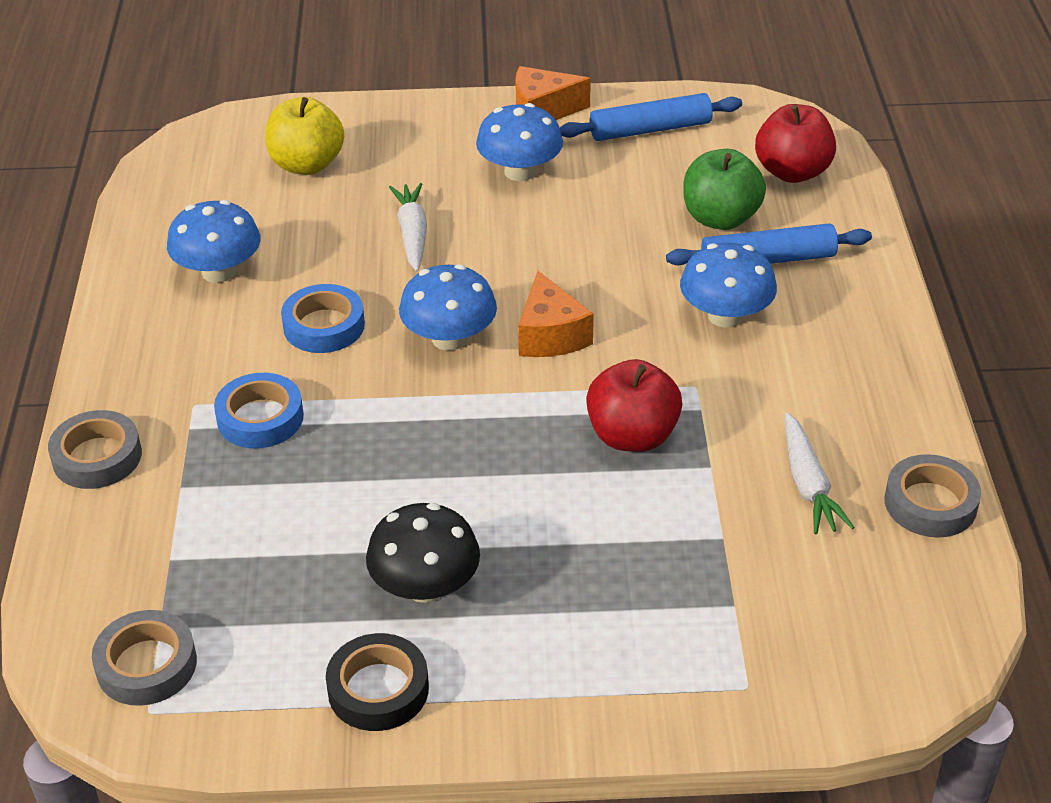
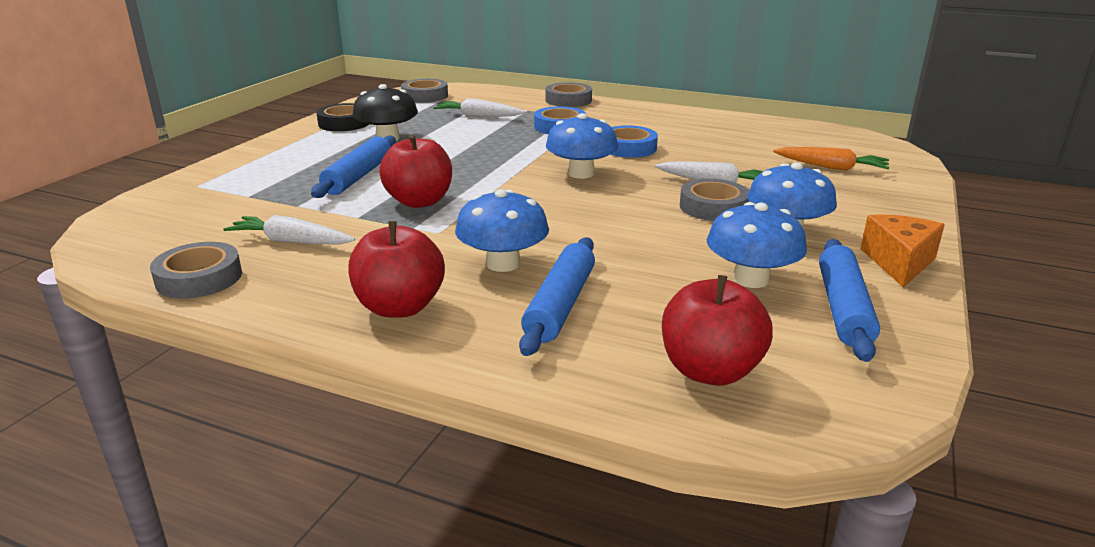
camera: 115 degrees right, 15 degrees down
(218, 272) = (709, 133): blue mushroom -> blue mushroom (751, 279)
(249, 531) = (478, 116): none -> white carrot
(307, 164) = (831, 167): yellow apple -> orange carrot
(488, 222) = (713, 207): none -> grey tape
(550, 335) = (551, 200): orange cheese -> none
(596, 533) = (358, 176): none -> blue rolling pin
(720, 218) = (648, 301): green apple -> none
(852, 344) = (400, 307): none -> red apple

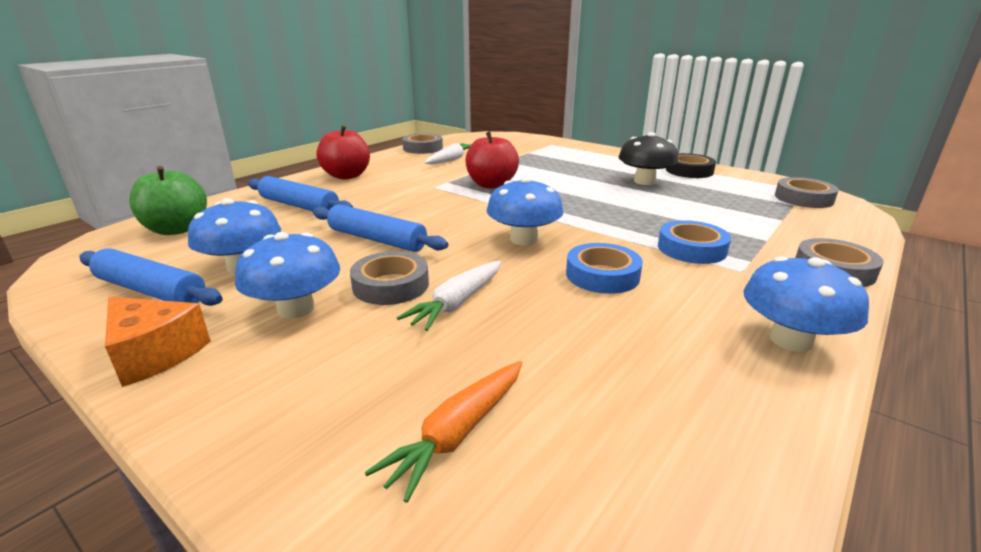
camera: 105 degrees right, 0 degrees up
(358, 176) = (552, 172): blue rolling pin -> blue rolling pin (377, 239)
(478, 116) = (726, 215): white carrot -> none
(503, 263) = (369, 198): blue mushroom -> blue mushroom (790, 340)
(710, 371) = (177, 229): red apple -> green apple

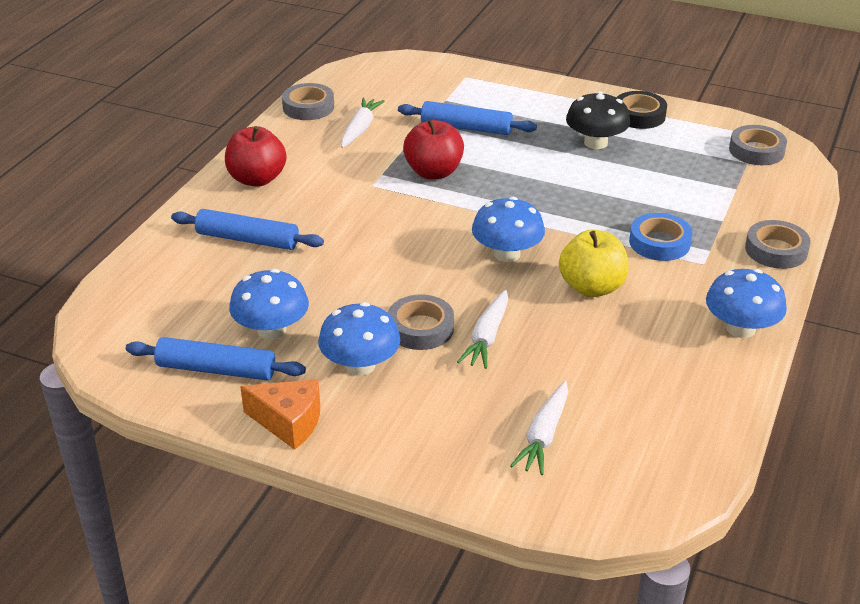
camera: 15 degrees left, 10 degrees up
(177, 229) = (152, 295): green apple -> none
(377, 239) = (368, 276): blue rolling pin -> blue rolling pin (466, 127)
(458, 433) = (544, 436): orange carrot -> white carrot
(602, 275) = (592, 287): blue tape -> yellow apple

